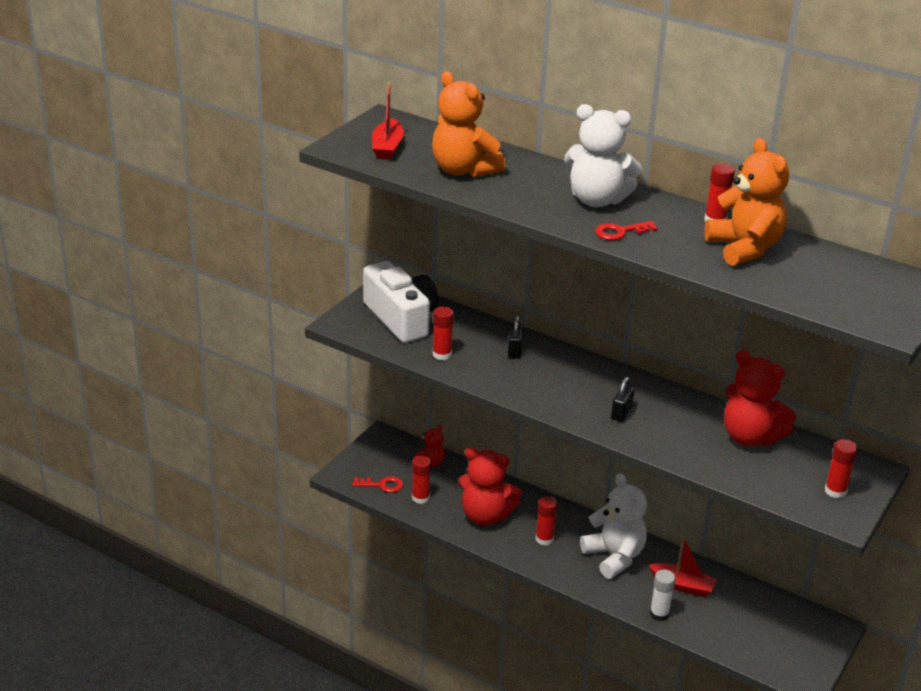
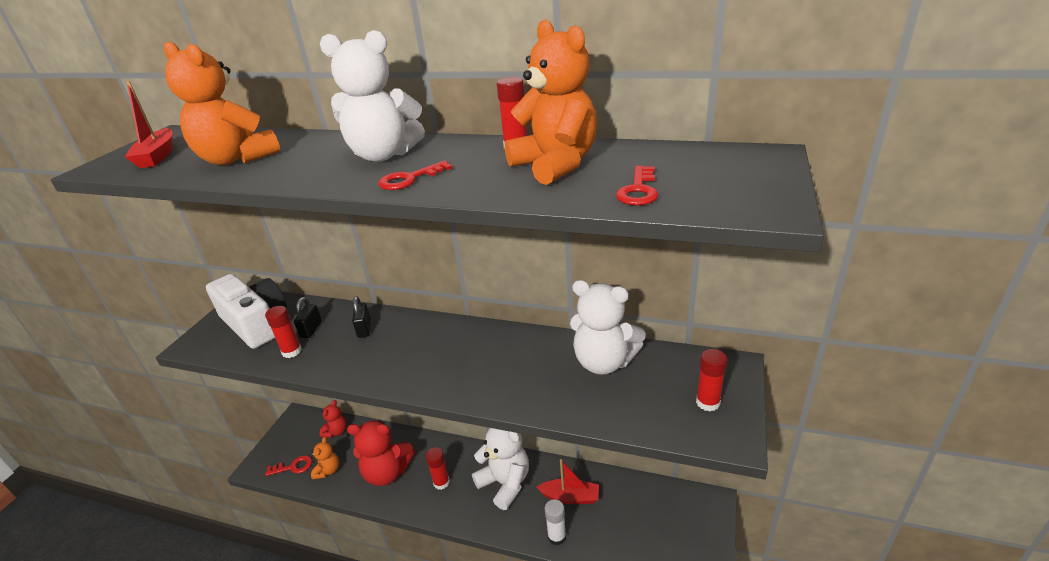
camera: 10 degrees left, 0 degrees up
(420, 498) = (328, 470): red glue stick -> orange teddy bear
(621, 413) = (473, 369): black padlock -> black padlock (311, 329)
(750, 437) = (603, 362): red teddy bear -> white teddy bear
(801, 289) = (638, 190): none -> red key

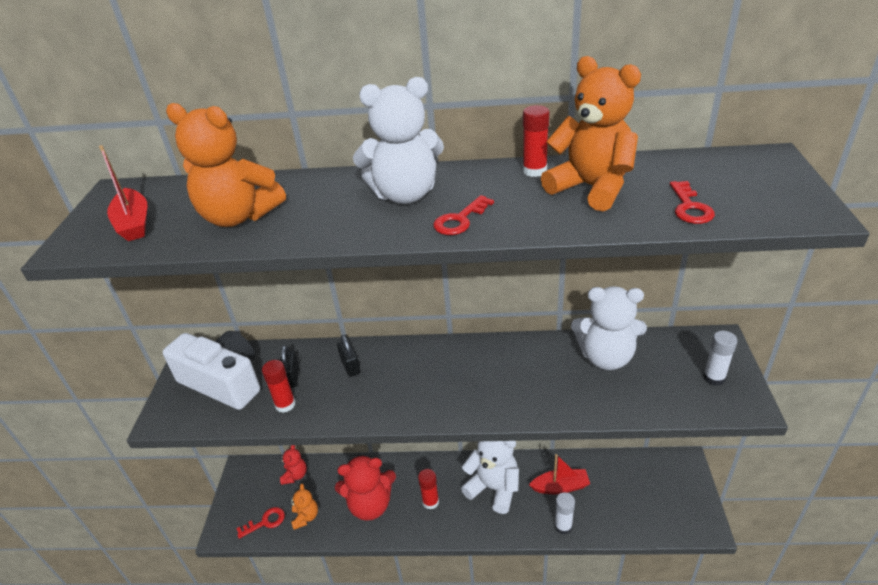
camera: 15 degrees left, 5 degrees up
(708, 402) = (714, 378): red glue stick -> white glue stick

